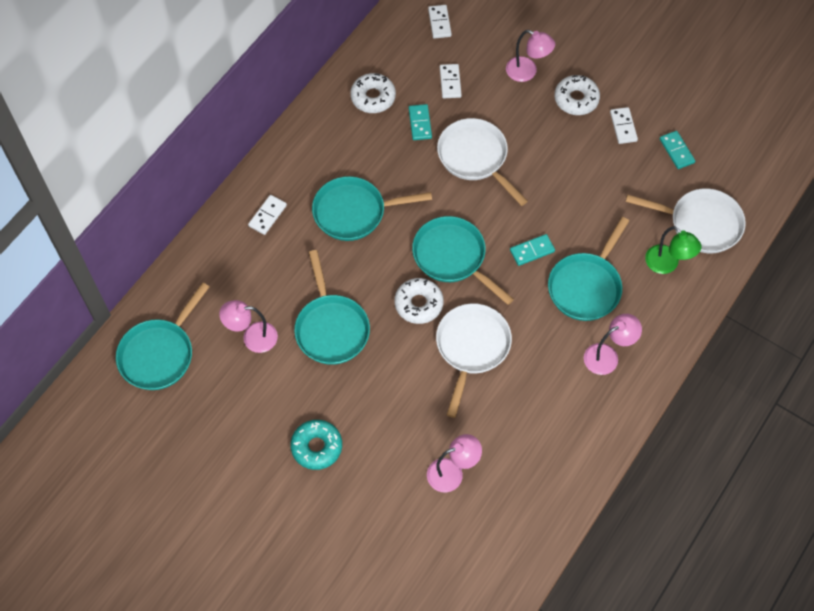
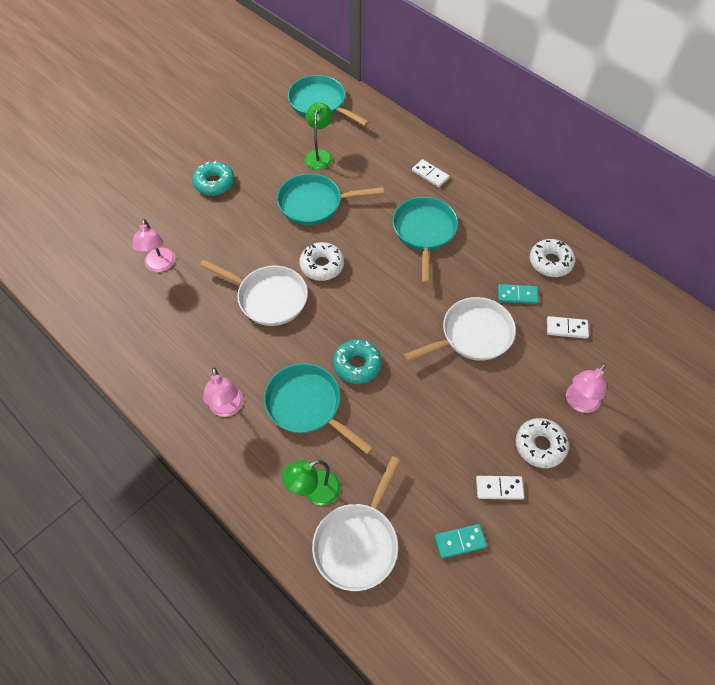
camera: 100 degrees right, 5 degrees down
(252, 337) = (319, 155): pink lamp -> green lamp
(439, 23) = (645, 331): white domino -> none
(453, 257) = (363, 298): turquoise pan -> none
(532, 251) = (357, 365): turquoise domino -> turquoise donut

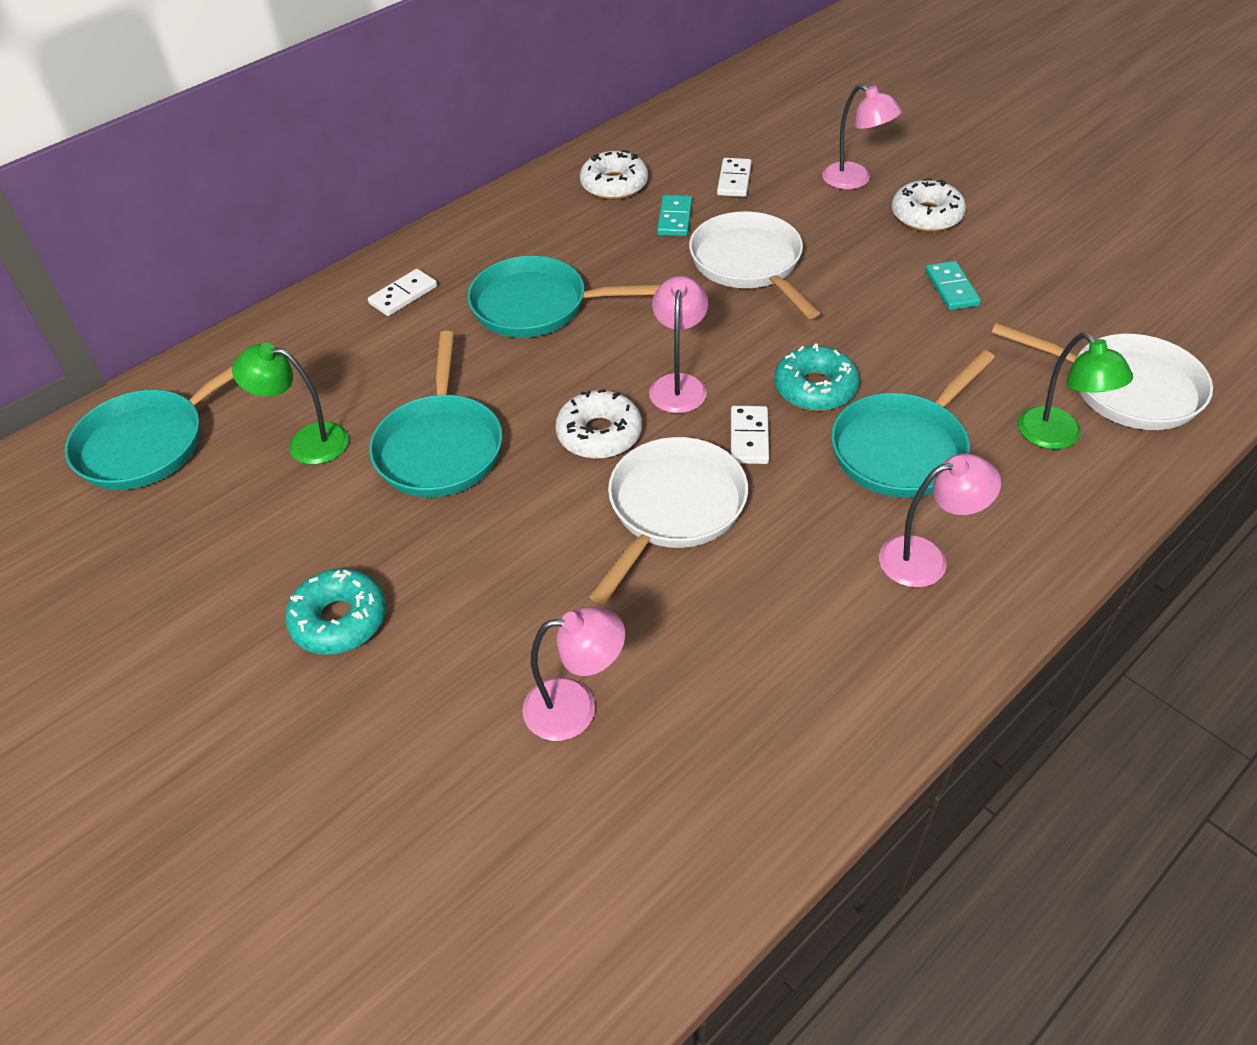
camera: 85 degrees left, 10 degrees down
(360, 299) = (679, 384): none -> pink lamp
(460, 541) = (1088, 291): turquoise domino -> turquoise domino (951, 288)
(499, 488) = (999, 253): white domino -> white domino (749, 437)

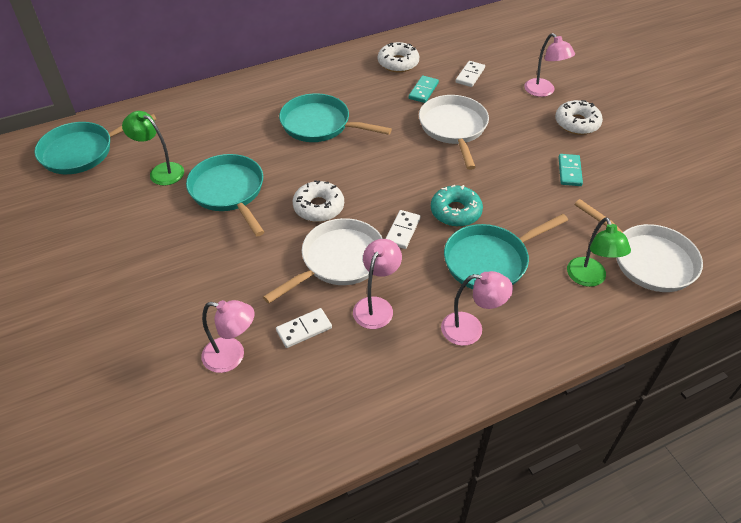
camera: 15 degrees right, 0 degrees up
(339, 620) = (133, 273): turquoise donut -> none
(403, 295) = (250, 101): white domino -> white domino (304, 329)
(440, 447) = (229, 192): turquoise pan -> turquoise pan turned 135 degrees clockwise
(679, 384) = (377, 190): pink lamp -> pink lamp (376, 306)

